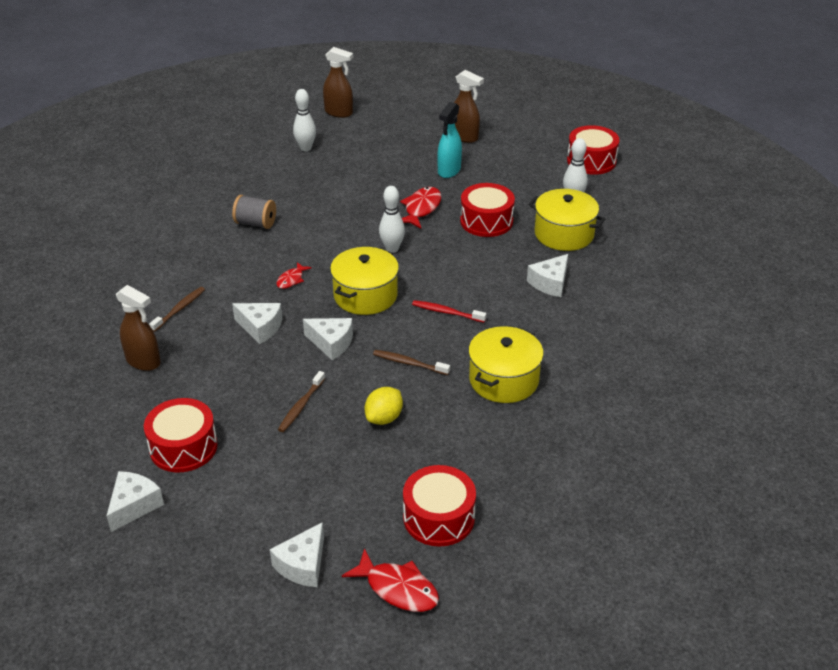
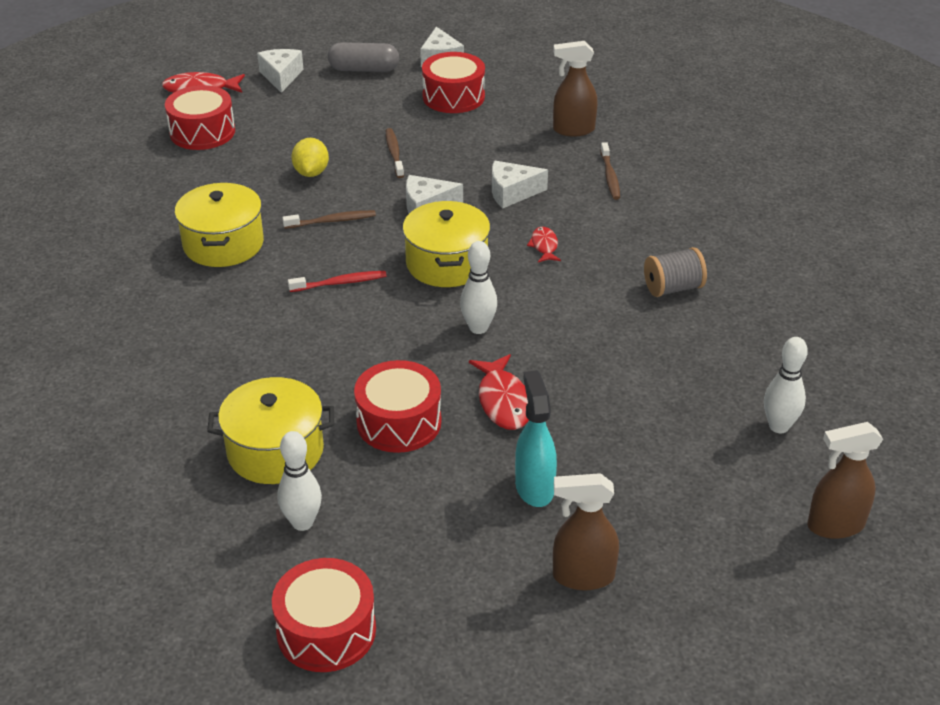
camera: 145 degrees right, 0 degrees up
(216, 531) = (364, 69): none -> grey capsule
(550, 283) = (245, 368): white cheese -> none

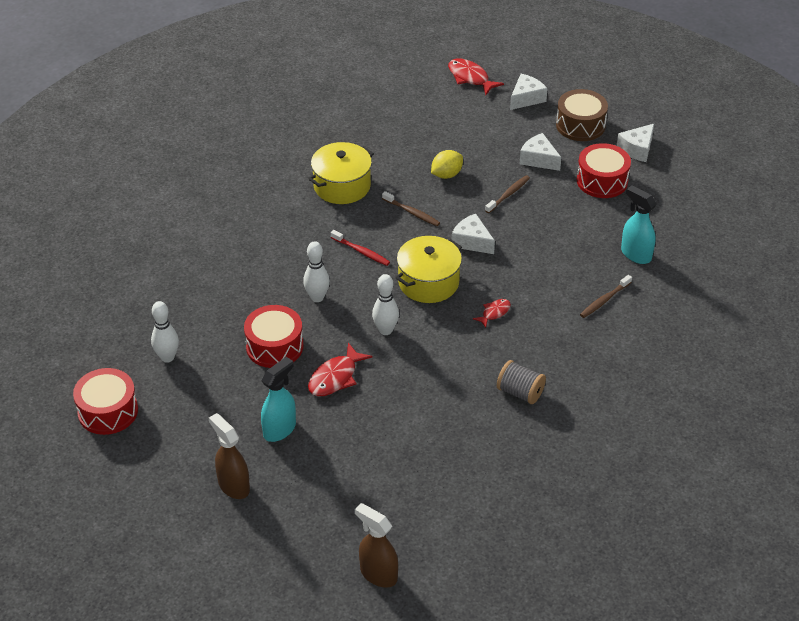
camera: 50 degrees right, 5 degrees up
(202, 132) = (430, 108): red drum -> none
(275, 451) = (206, 315): yellow pot -> none
(364, 69) = (580, 125): grey capsule -> brown drum
(512, 193) = (531, 267): white cheese -> white cheese (538, 159)
(573, 130) = (635, 254): brown spray bottle -> turquoise spray bottle
(779, 426) = (440, 507): white bowling pin -> white bowling pin (317, 297)

